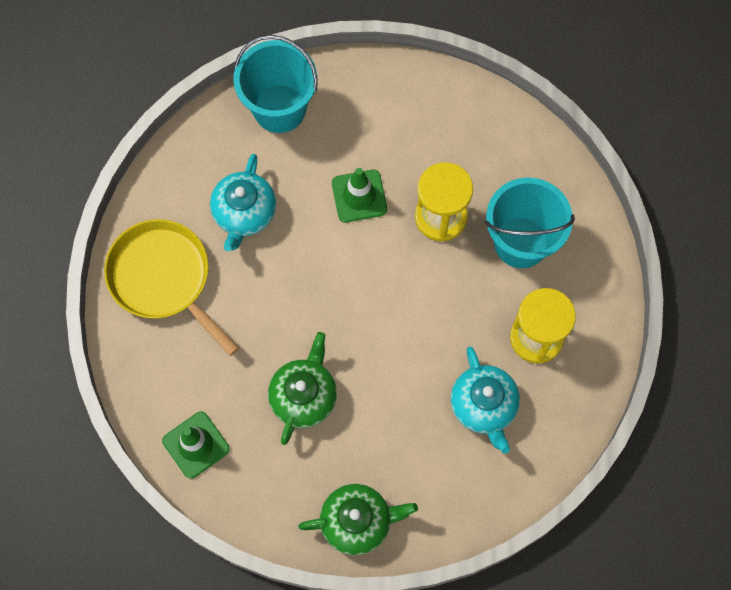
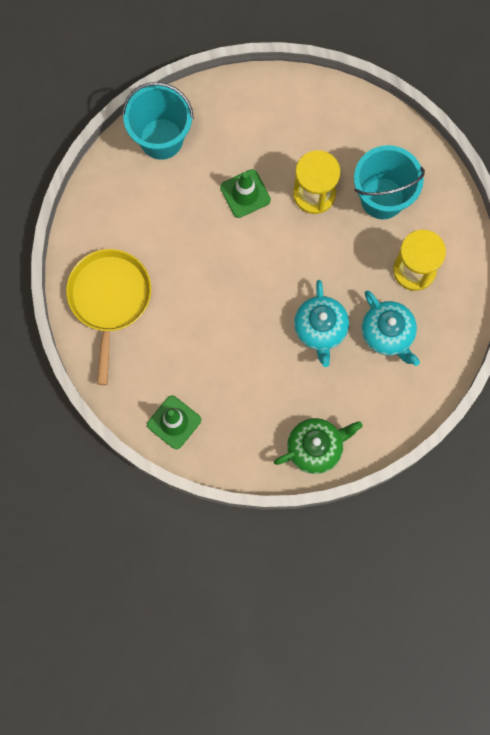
camera: 15 degrees left, 5 degrees up
(163, 278) = (109, 299): yellow pan -> yellow pan turned 60 degrees clockwise
(244, 213) = (158, 231): turquoise teapot -> turquoise teapot (320, 329)
(304, 396) = (247, 362): green teapot -> none

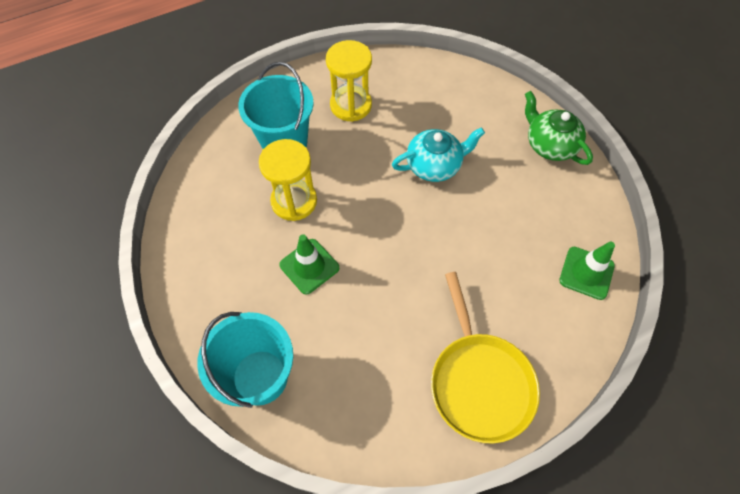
camera: 105 degrees left, 15 degrees down
(109, 299) = (479, 382): yellow pan -> yellow pan turned 90 degrees counterclockwise
(388, 334) = (419, 112): turquoise teapot -> none

